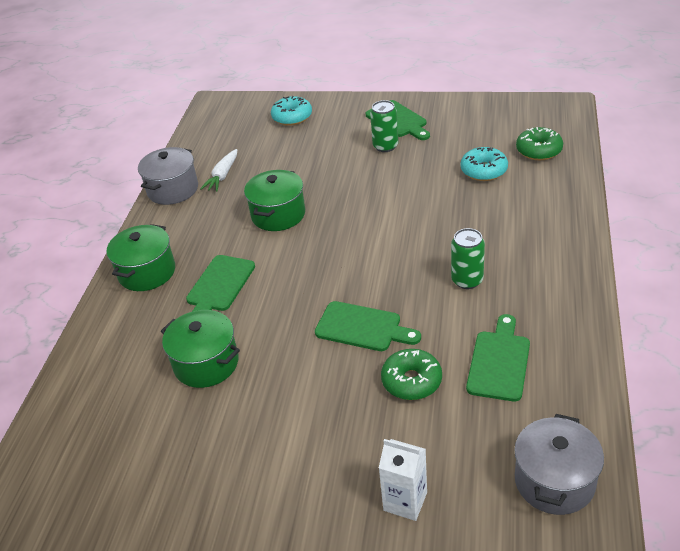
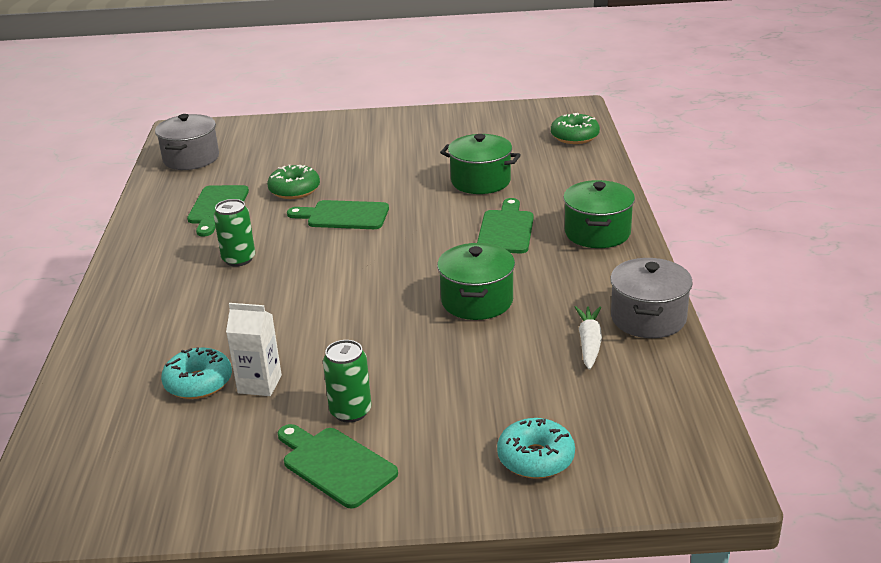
camera: 165 degrees right, 10 degrees down
(405, 501) = (296, 141): white carton -> white carton (259, 384)
(539, 150) = (106, 423): green donut -> green donut (574, 136)

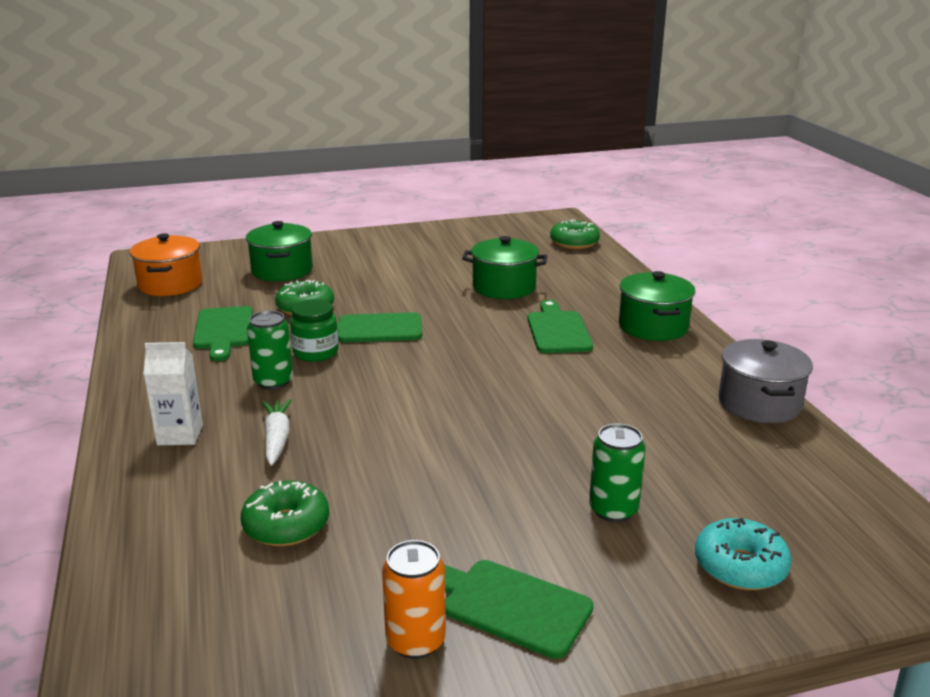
camera: 15 degrees left, 5 degrees down
(191, 158) = (170, 284): grey pot -> orange pot
(198, 383) = (286, 525): turquoise donut -> green donut
(253, 481) = (415, 641): none -> orange can
(259, 384) = (365, 518): white carton -> white carton (180, 435)
(284, 235) = (316, 352): none -> green jar
(350, 411) = (493, 538): green can -> green can (613, 510)
(477, 301) = (569, 402): green pot -> green pot (282, 270)
(589, 343) = (716, 434): white carrot -> white carrot (277, 439)

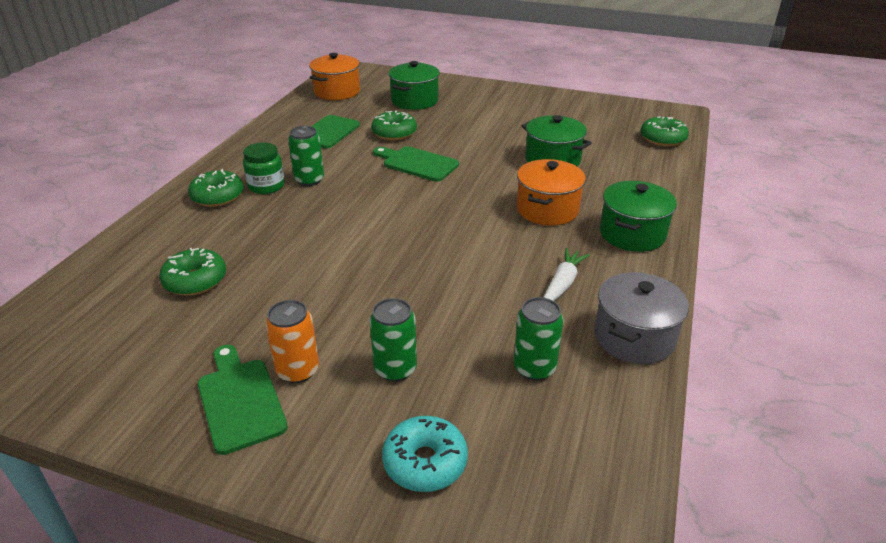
camera: 35 degrees right, 10 degrees up
(180, 435) = (218, 196): white carton -> green donut
(277, 439) = (262, 220): white carrot -> white carrot (562, 284)
(316, 352) = (359, 168): green jar -> green jar (266, 186)
(415, 641) = (162, 392): orange can -> orange can (298, 370)
(557, 330) = (547, 209): green cutting board -> orange pot
(721, 457) = (534, 368): none -> green can

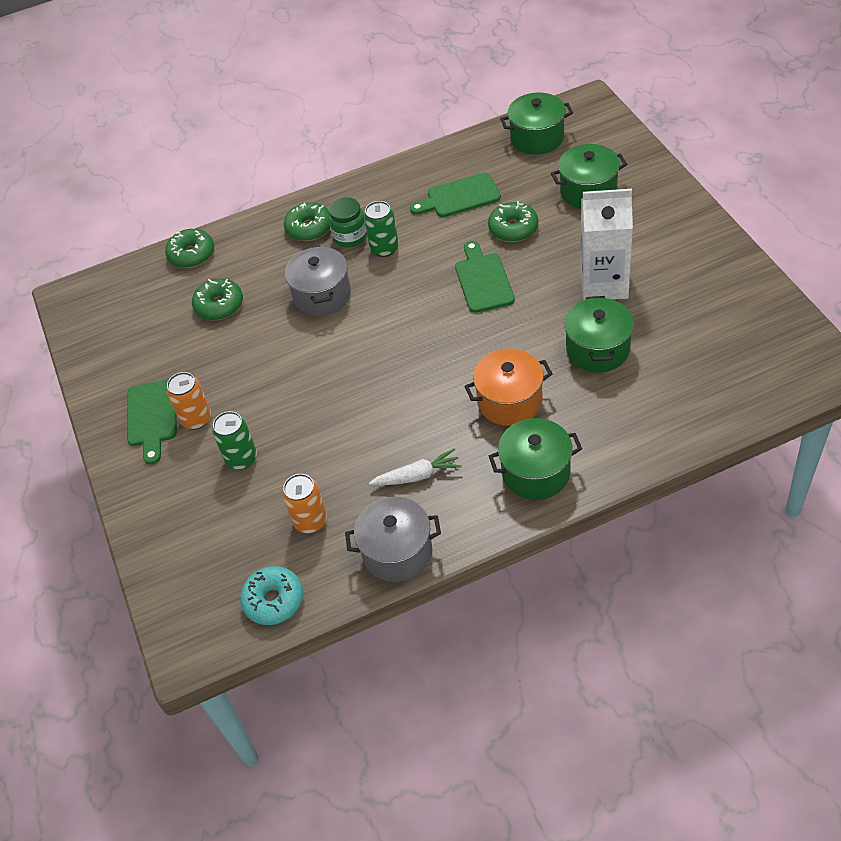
camera: 55 degrees right, 15 degrees up
(240, 400) = (152, 417): green cutting board -> green cutting board turned 150 degrees clockwise
(296, 227) = (322, 295): none -> grey pot
(337, 92) = (537, 138): orange pot -> green pot
(425, 462) = (186, 527): turquoise donut -> turquoise donut (274, 600)
(500, 132) = (604, 284): none -> white carton
(534, 368) = (310, 521): green can -> orange can
(662, 139) = (747, 391): green donut -> green donut (192, 254)

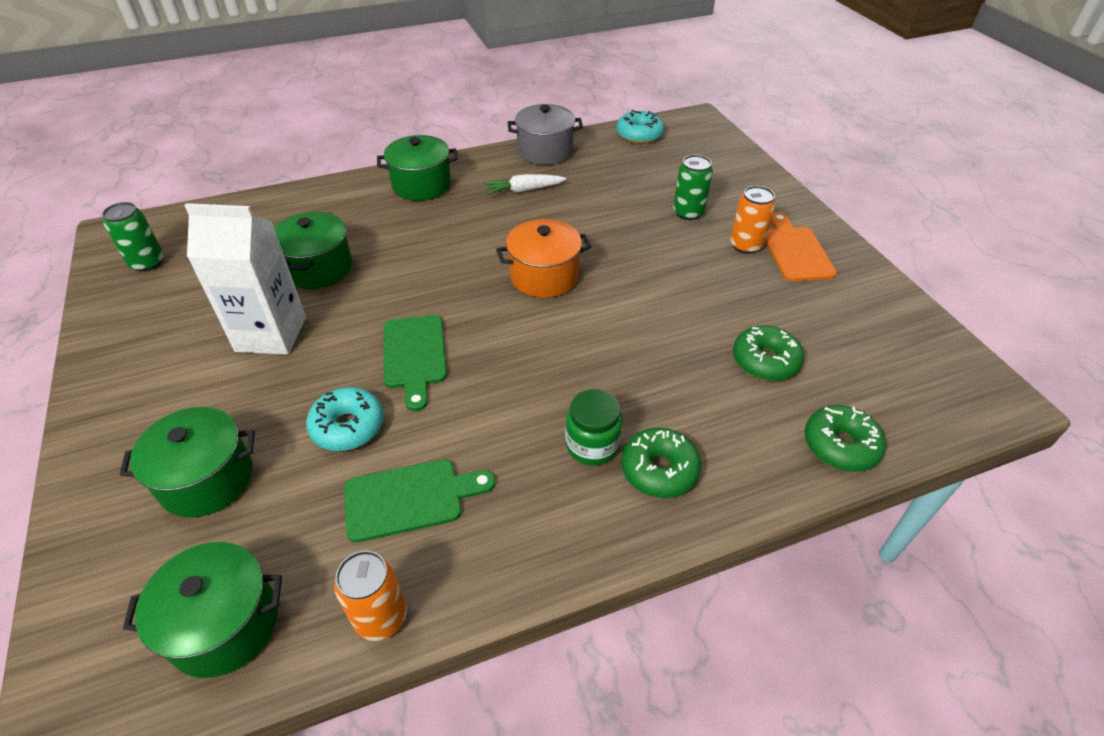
camera: 175 degrees right, 5 degrees down
(152, 417) = (795, 251): green cutting board -> orange cutting board
(310, 521) = (616, 171): orange can -> orange can (381, 617)
(322, 295) = (626, 359): grey pot -> none
(384, 249) = (540, 418): green can -> green can (147, 263)
(509, 401) = (426, 233): orange pot -> orange pot (544, 276)
(513, 228) = (348, 426): green donut -> turquoise donut

